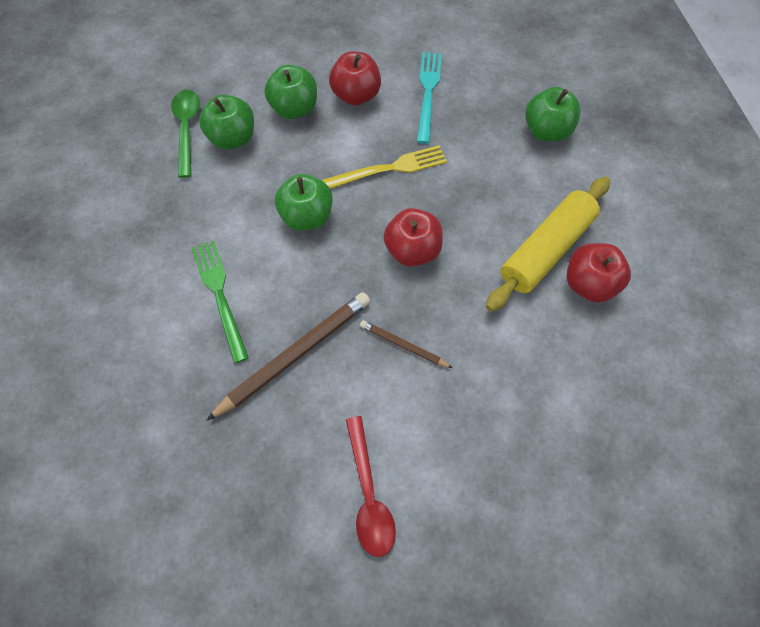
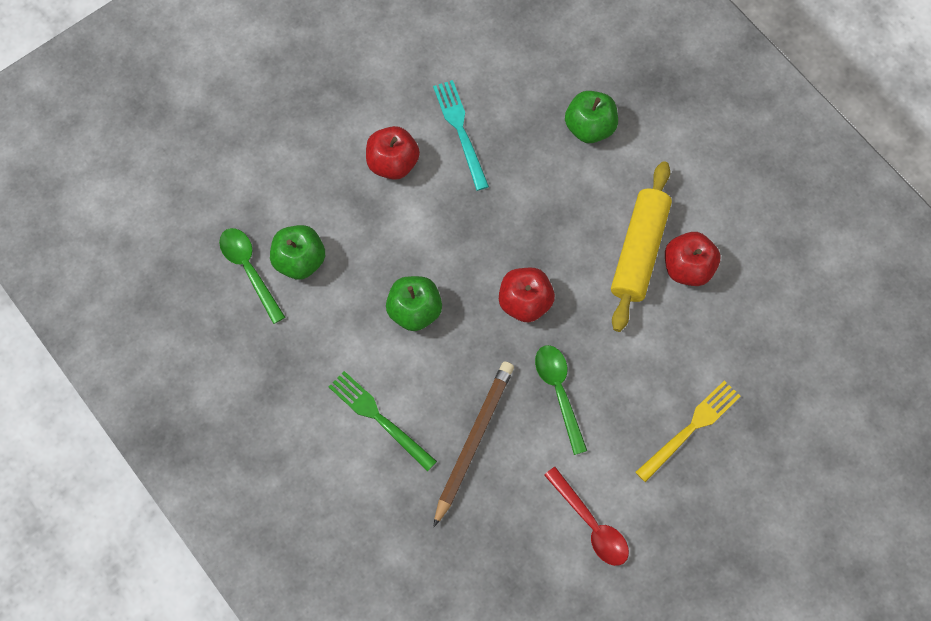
camera: 25 degrees left, 5 degrees up
(294, 109) = (341, 203): green apple -> none
(389, 168) = (465, 229): yellow fork -> yellow fork (691, 428)
(403, 345) = (559, 392): brown pencil -> green spoon

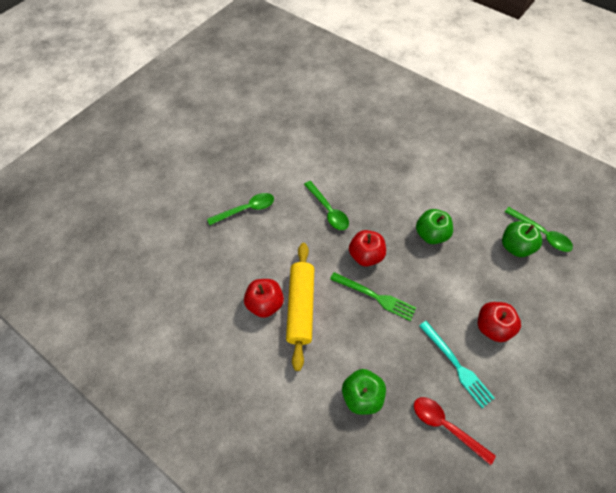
camera: 165 degrees right, 10 degrees down
(379, 418) = (423, 175): green fork -> green fork (375, 297)
(473, 441) = (368, 176): brown pencil -> none
(591, 524) = (292, 154): red spoon -> red spoon (445, 426)
(691, 428) = (246, 209): yellow fork -> green spoon

